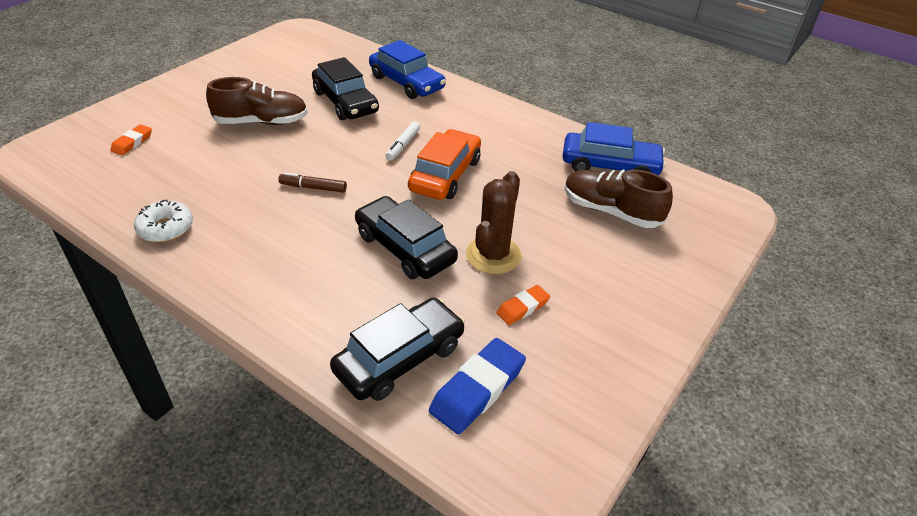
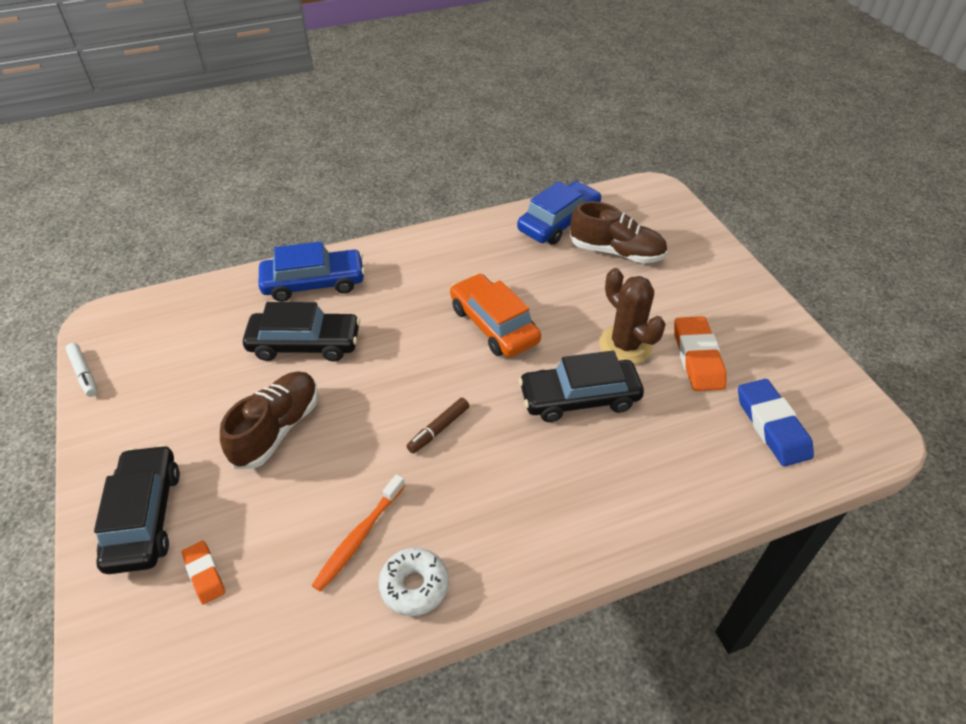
camera: 55 degrees left, 5 degrees up
(193, 189) = (359, 537): none -> orange toothbrush
(400, 358) = (716, 460): black car -> black car (145, 516)
(403, 145) = (422, 333): white marker -> white marker (84, 373)
(522, 307) = (697, 358): orange eraser -> orange eraser, size x1.76
(611, 211) = (616, 252): brown shoe -> brown shoe turned 135 degrees counterclockwise

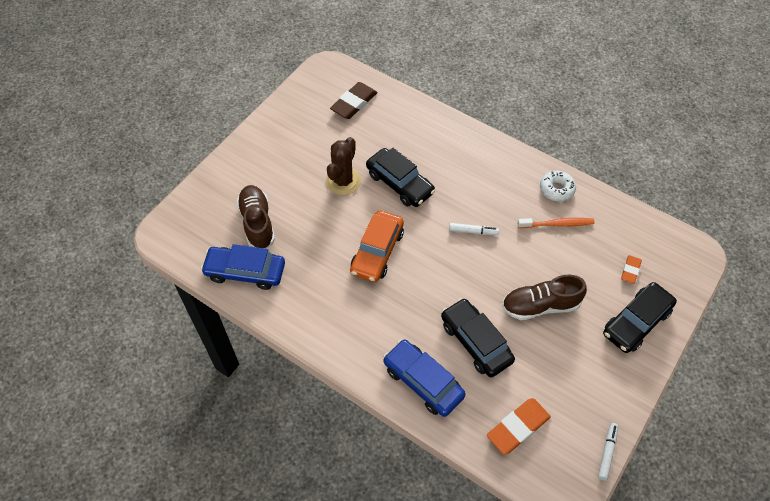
camera: 125 degrees left, 10 degrees up
(438, 429) = (473, 231): brown marker -> white marker
(697, 358) = (328, 147): orange eraser -> orange eraser (518, 427)
(772, 426) = (354, 103): blue eraser -> brown eraser

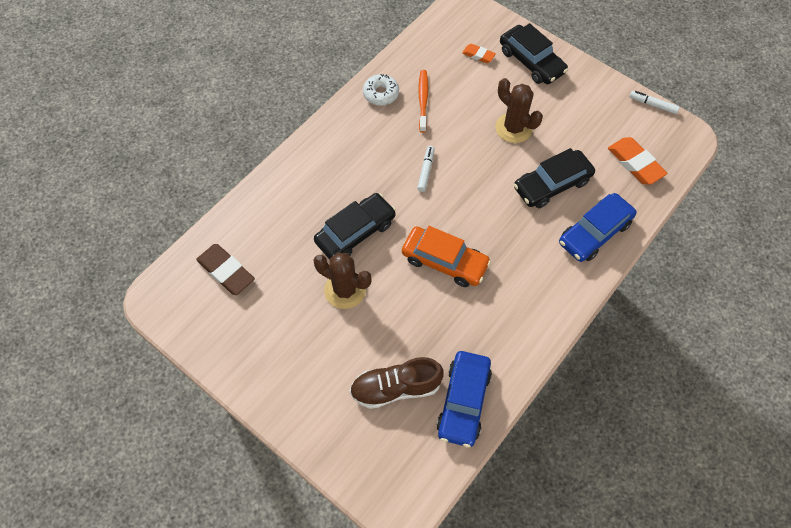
camera: 85 degrees left, 5 degrees up
(540, 306) = (513, 128): brown shoe -> brown cactus

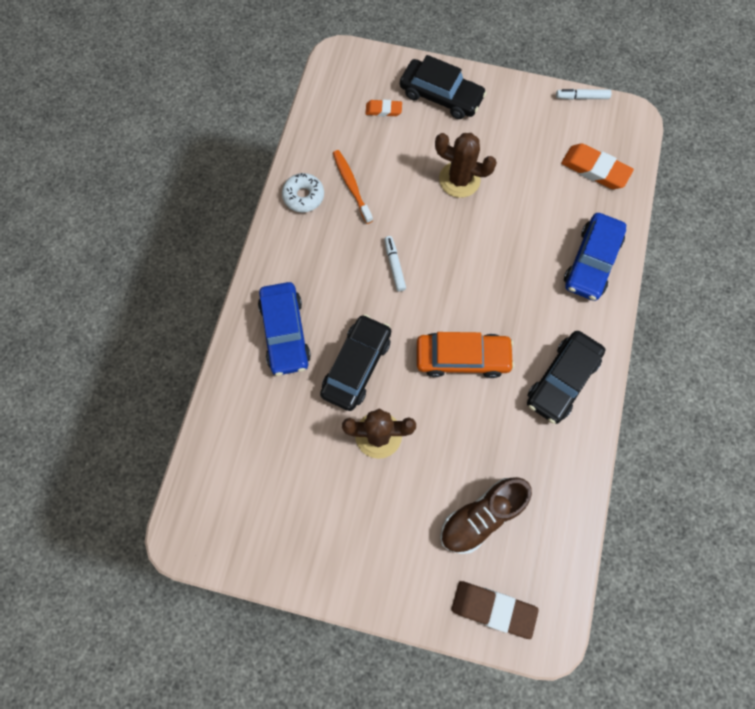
camera: 25 degrees left, 10 degrees up
(226, 271) = (243, 471): brown eraser -> brown eraser (493, 608)
(463, 401) = (553, 498): blue car -> blue car (285, 332)
(552, 184) = (526, 227): black car -> black car (562, 380)

